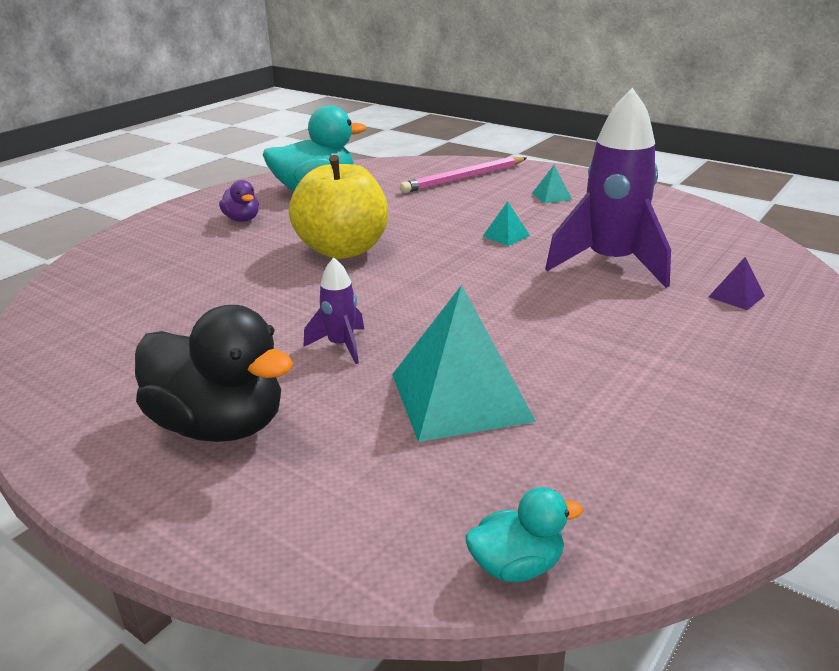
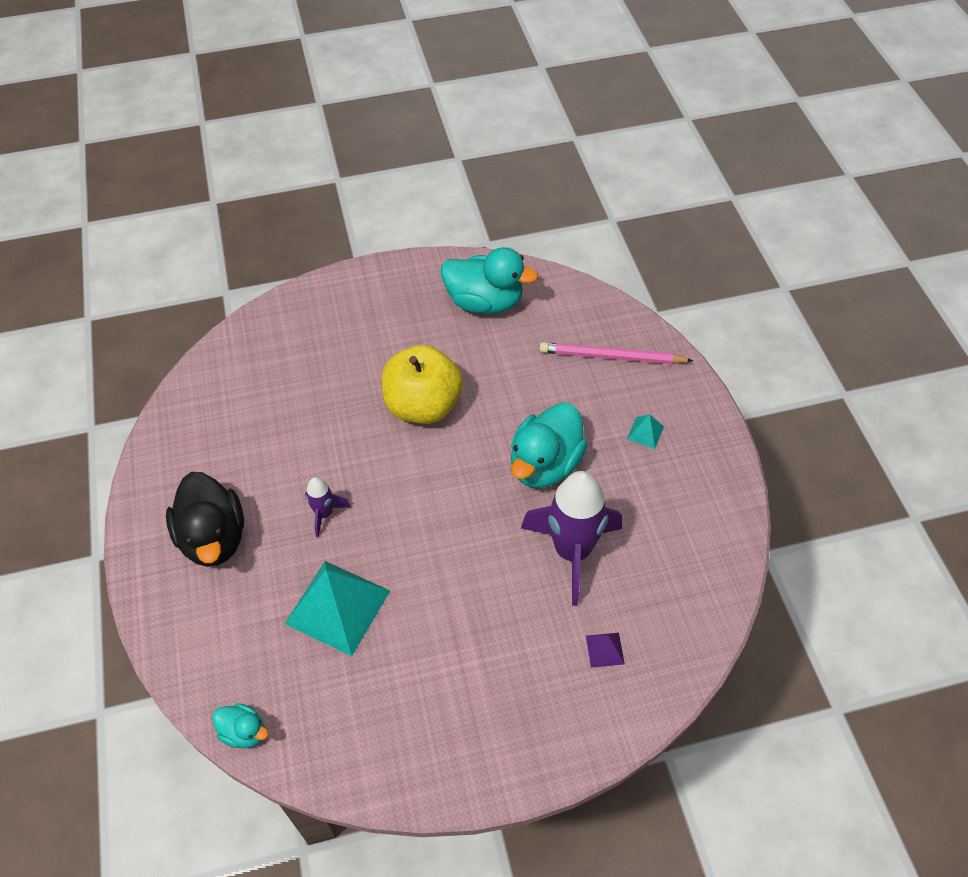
camera: 40 degrees right, 25 degrees up
(242, 219) = (399, 317): purple duck -> none
(506, 236) = (545, 465): turquoise pyramid -> turquoise duck

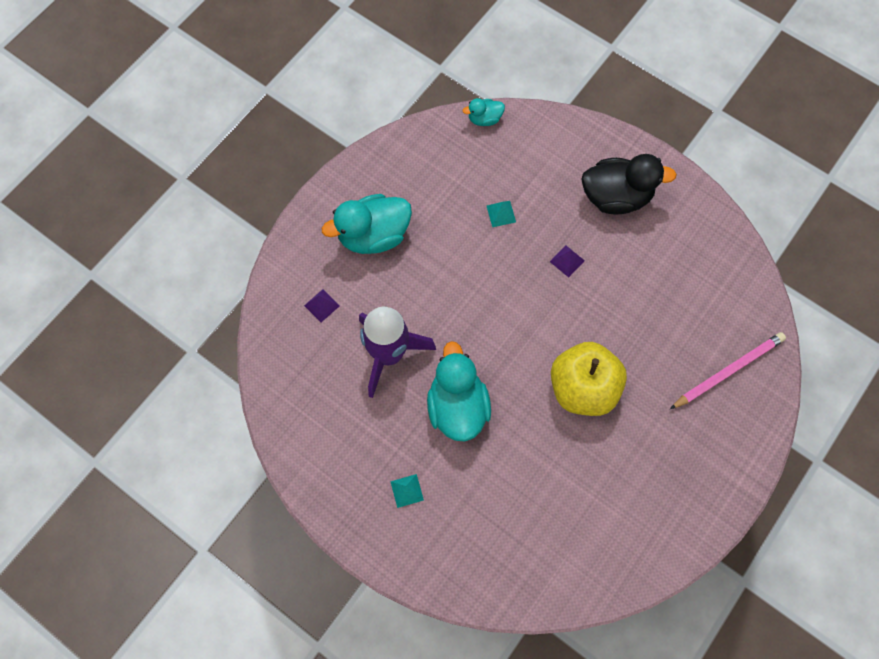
camera: 140 degrees right, 15 degrees up
(214, 538) = (616, 197): black duck -> black duck turned 150 degrees clockwise
(324, 514) = (567, 261): purple rocket -> purple pyramid
(337, 607) = (501, 214): turquoise pyramid -> turquoise pyramid, size x0.43
(485, 302) = (627, 523): turquoise duck -> turquoise duck (373, 235)
(611, 357) = (483, 546): pink pencil -> pink pencil (728, 371)

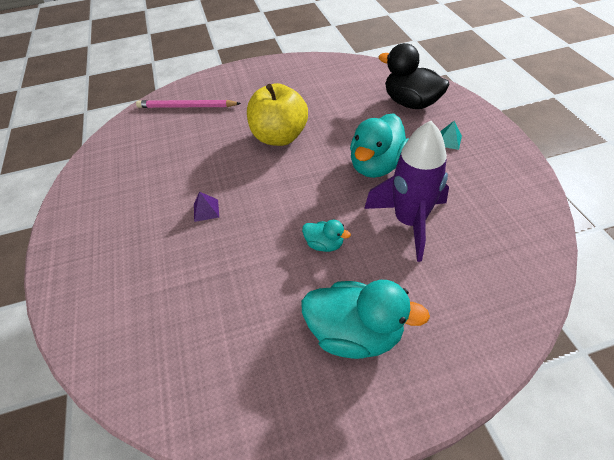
camera: 140 degrees left, 20 degrees down
(322, 305) = (453, 295): purple pyramid -> none
(484, 119) = (128, 391): turquoise duck -> turquoise duck (324, 244)
(501, 214) = (216, 277): turquoise pyramid -> none
(616, 197) = (116, 233): black duck -> black duck (410, 103)

